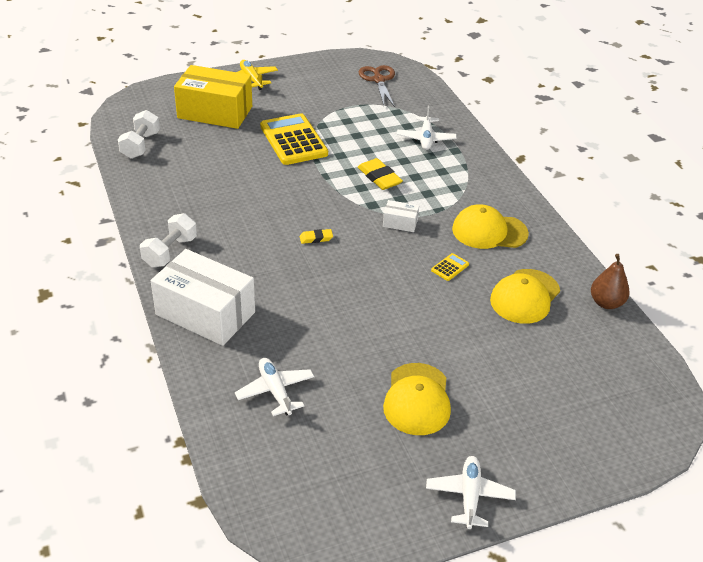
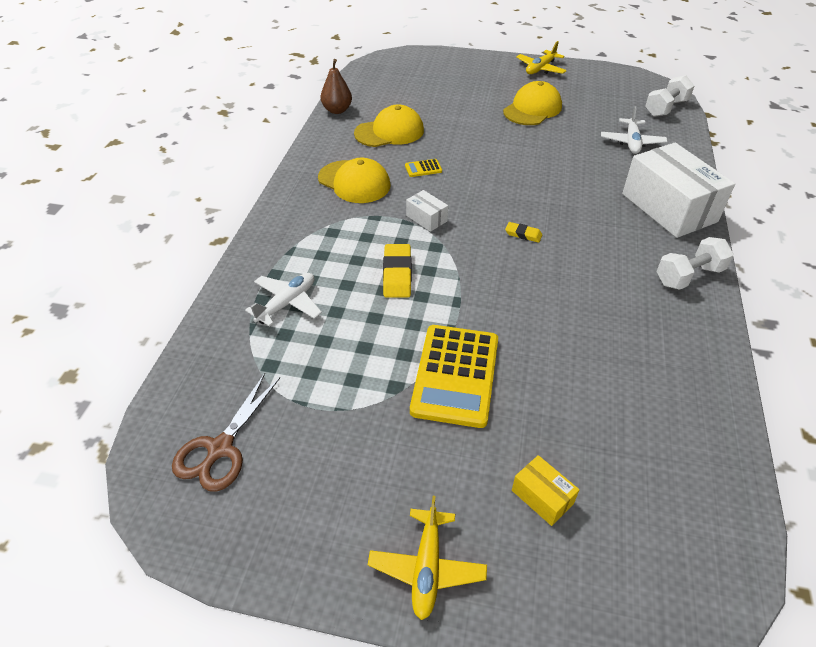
camera: 145 degrees left, 5 degrees up
(140, 145) = (695, 469): white dumbbell -> white dumbbell (665, 108)
(215, 112) = (542, 497): yellow box -> yellow box, size x0.43
(469, 496) = (540, 69): white plane -> yellow plane

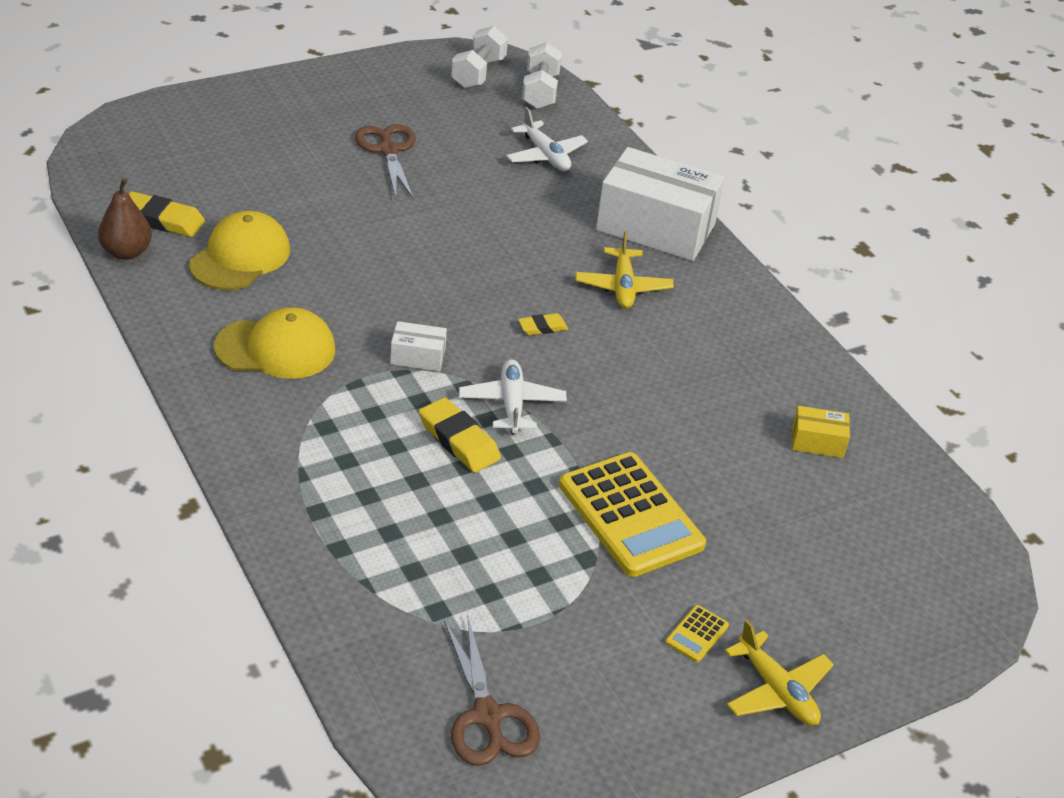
camera: 45 degrees left, 5 degrees down
(287, 303) = (375, 537): white plane -> white plane (511, 404)
(371, 102) = (162, 219): none -> yellow eraser
(423, 168) = (342, 292): yellow calculator -> yellow calculator (697, 634)
(532, 109) = (388, 150): yellow cap -> brown scissors
(540, 69) = (337, 82): yellow plane -> yellow plane (623, 287)
(542, 497) = (807, 579): yellow box -> yellow box (817, 442)
(688, 276) = (739, 300): white dumbbell -> white dumbbell (478, 73)

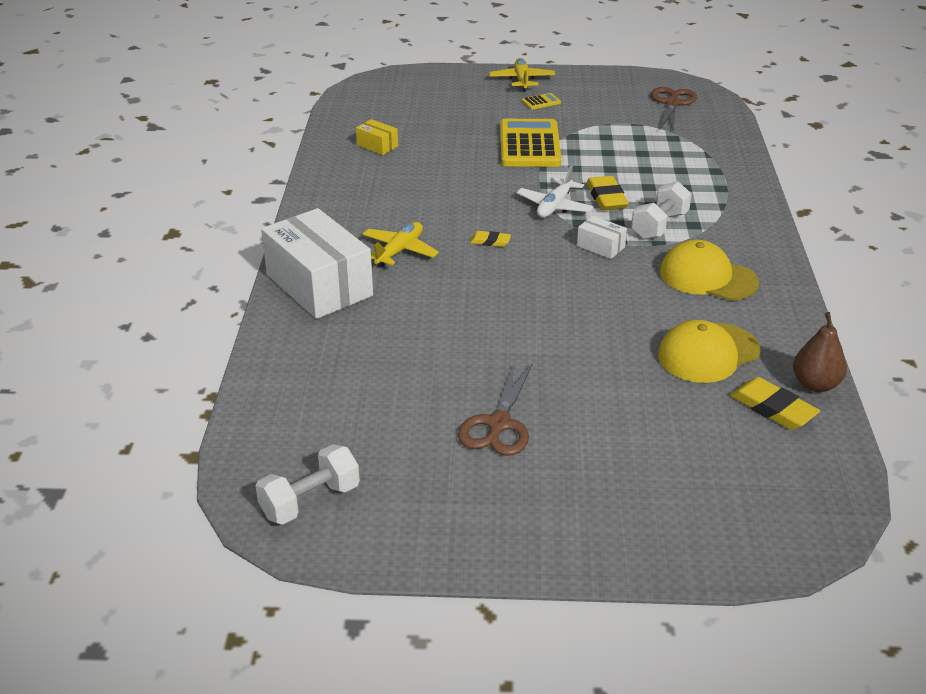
camera: 145 degrees left, 5 degrees down
(540, 91) = (266, 453): white dumbbell -> white dumbbell (659, 226)
(545, 155) = (342, 375): white plane -> none

